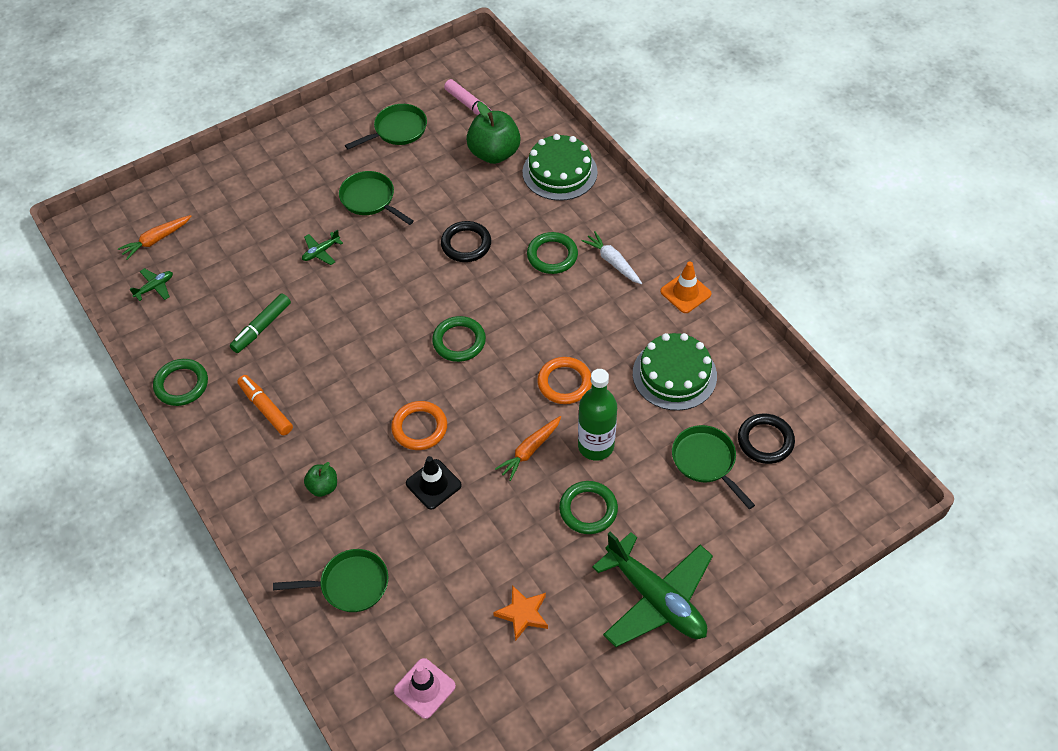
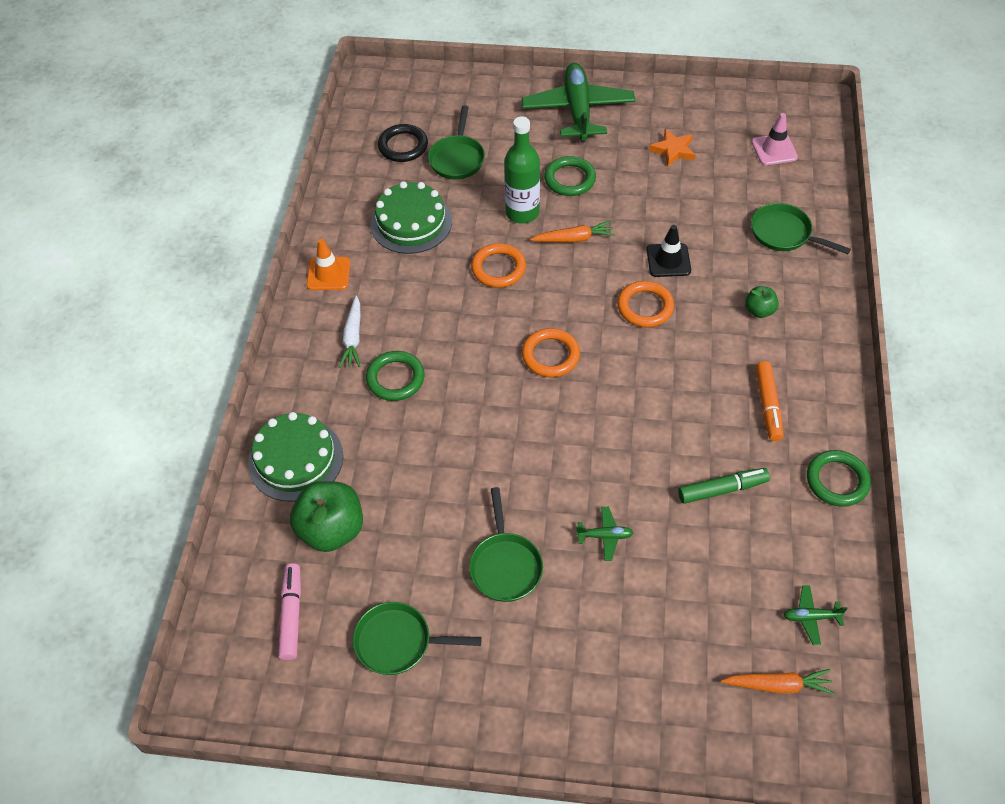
camera: 140 degrees left, 0 degrees up
(459, 341) = (550, 355): green ring -> orange ring
(466, 244) = (459, 444): black ring -> none

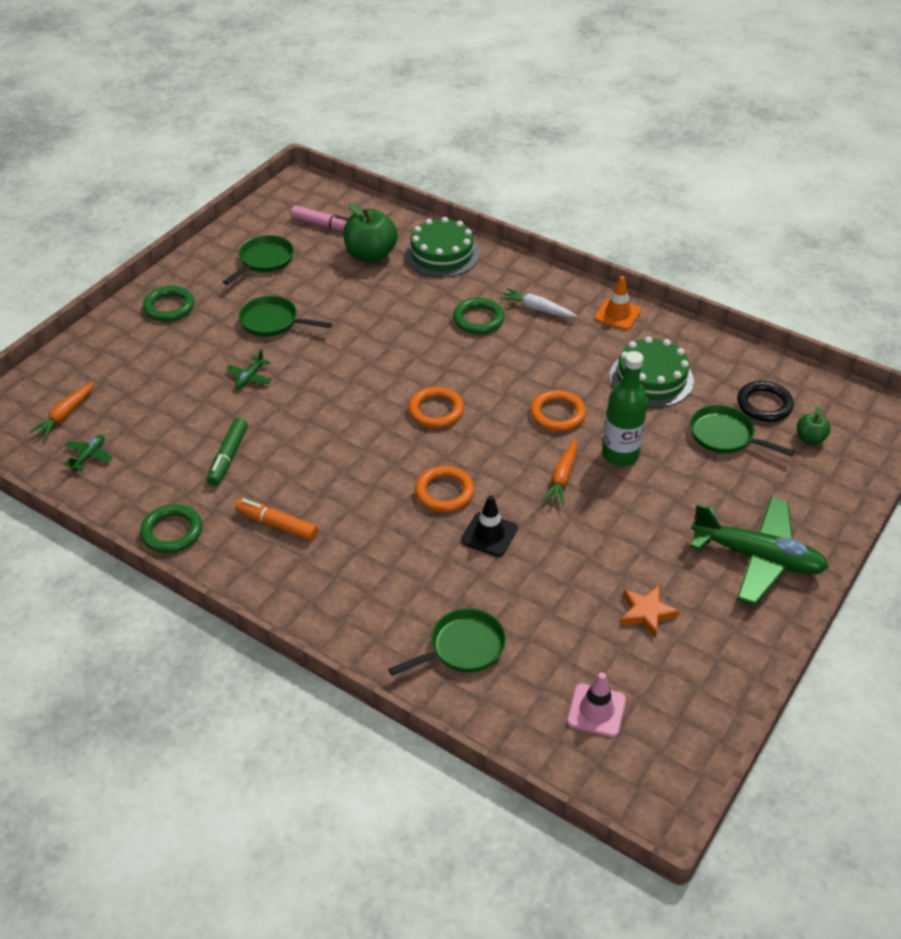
camera: 115 degrees right, 10 degrees down
(569, 179) = (648, 507): green ring -> green ring (169, 307)
(759, 310) = (380, 573): green apple -> green apple (810, 439)

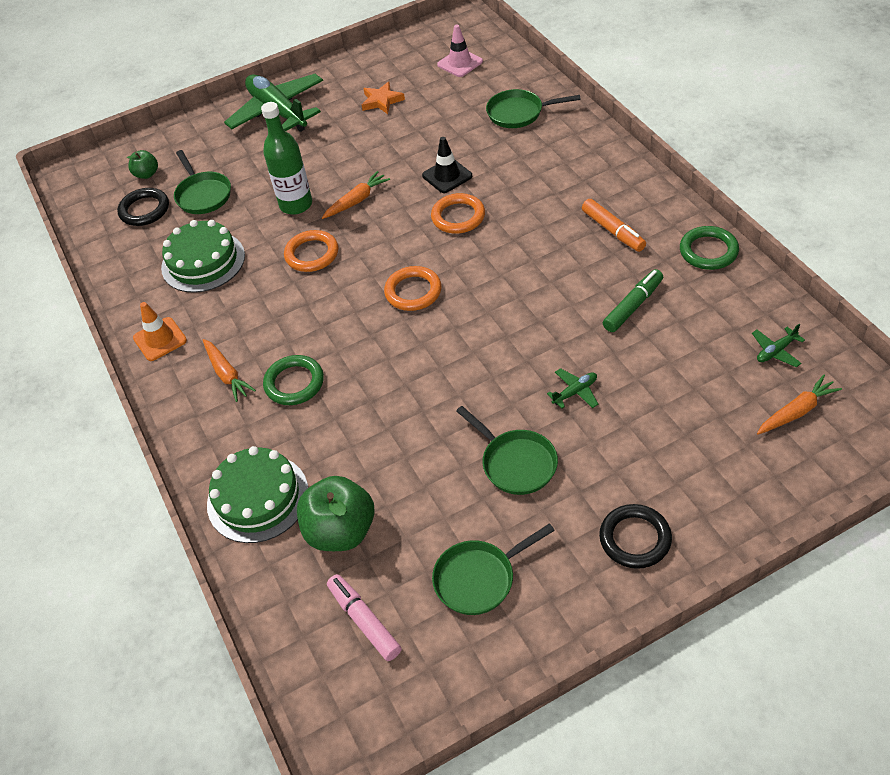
camera: 145 degrees left, 5 degrees up
(169, 307) = (635, 539): green ring -> black ring
(537, 309) = (227, 374): white carrot -> orange carrot

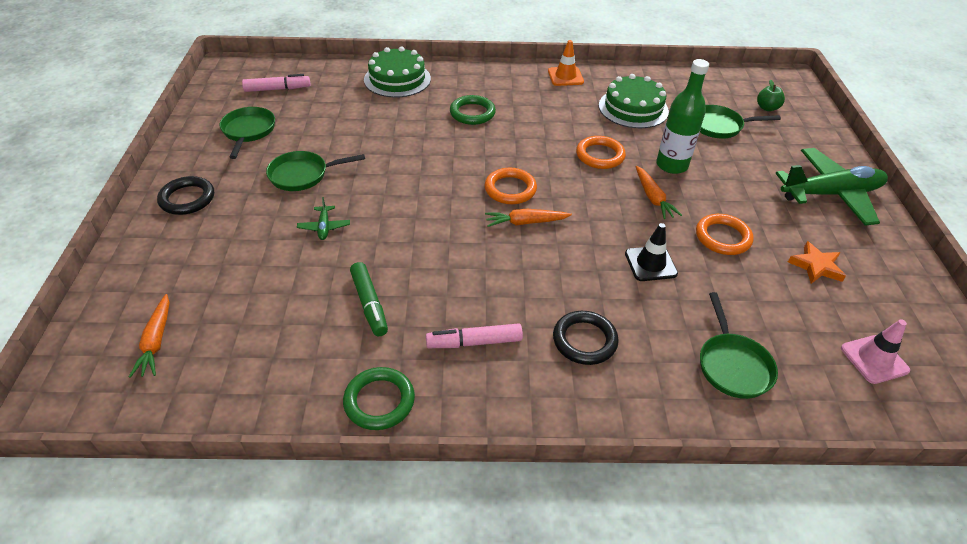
camera: 110 degrees right, 5 degrees down
(144, 210) = (717, 98): black ring -> black ring (584, 340)
(227, 374) = (507, 92): orange carrot -> orange carrot (525, 222)
(341, 531) = (340, 98): green apple -> none
(458, 217) = (583, 247): orange ring -> orange ring (723, 237)
(519, 113) = (732, 365): green pan -> green pan turned 150 degrees clockwise
(613, 231) = (474, 342): orange marker -> pink marker
(776, 351) = (220, 370): green plane -> none

